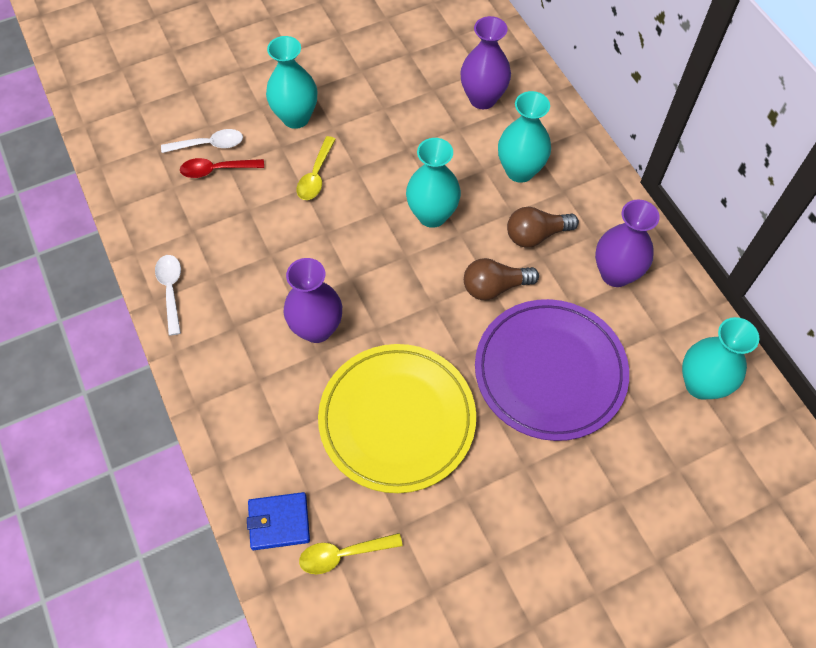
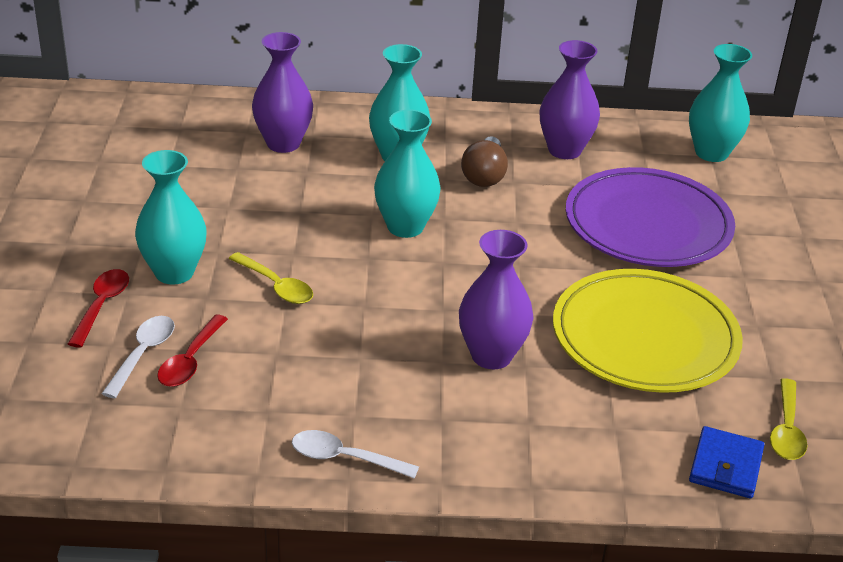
camera: 65 degrees left, 25 degrees down
(241, 101) = (102, 306): none -> red spoon
(494, 287) = (527, 221): brown light bulb -> none

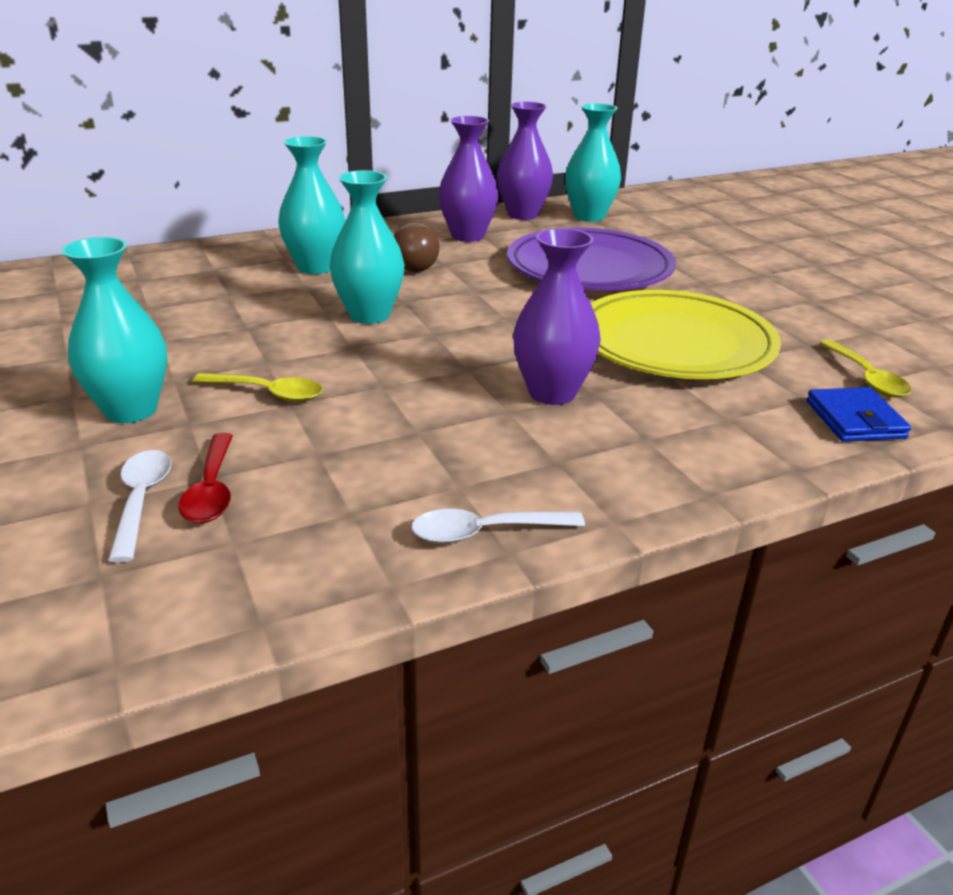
camera: 25 degrees left, 5 degrees down
(102, 306) = (50, 466): red spoon -> none
(283, 143) = (186, 280): purple vase -> purple vase (522, 215)

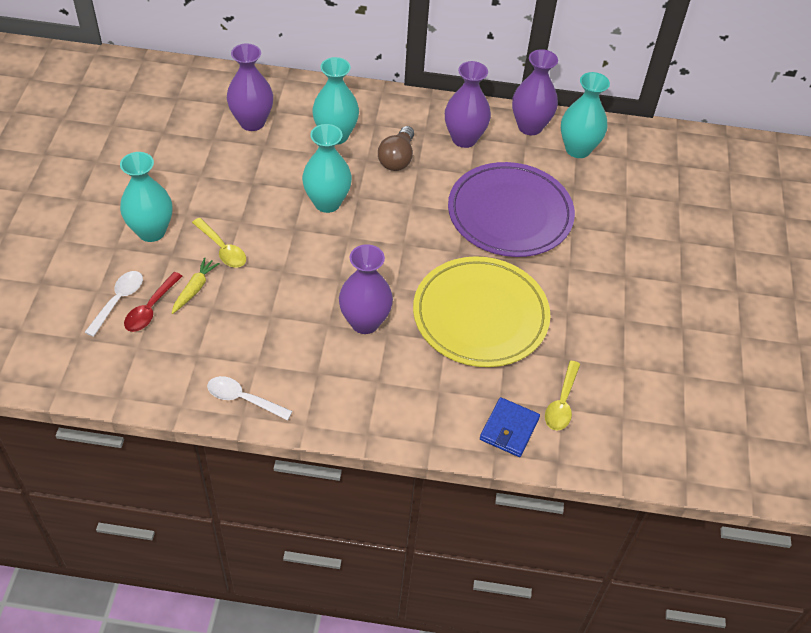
camera: 30 degrees right, 20 degrees up
(191, 283) = (252, 122): none -> purple vase
(266, 444) = (194, 289): none -> yellow carrot

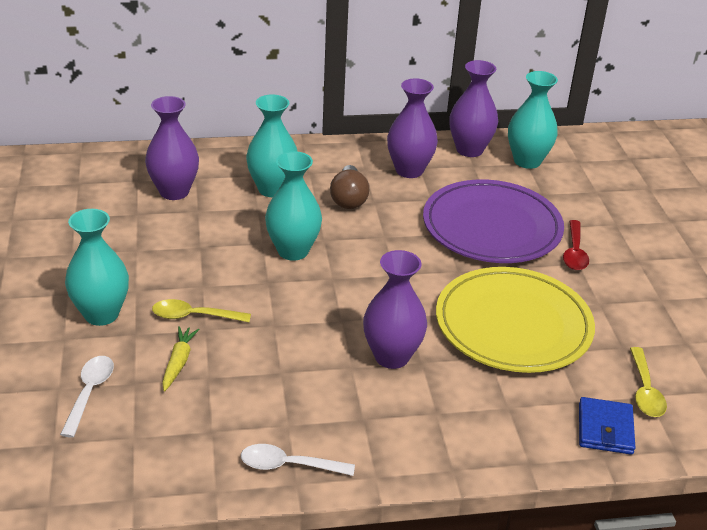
camera: 15 degrees left, 15 degrees down
(151, 309) = (133, 393): red spoon -> red spoon (574, 252)
(222, 249) = (194, 316): yellow spoon -> yellow spoon turned 150 degrees clockwise

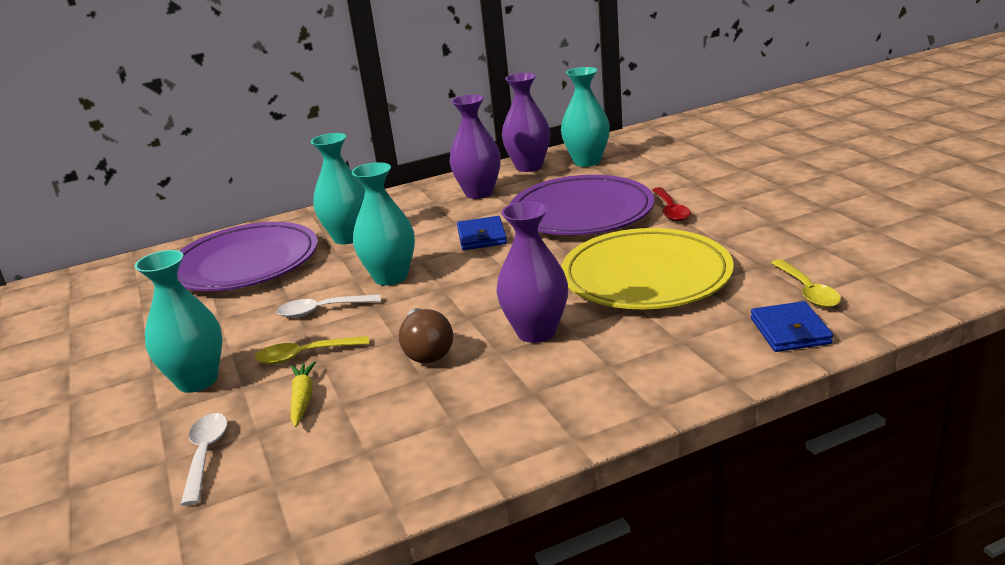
camera: 10 degrees left, 10 degrees down
(174, 192) = (245, 263): purple vase -> purple plate
(289, 465) = (470, 457): white spoon -> white spoon (322, 310)
(348, 198) = (429, 226): brown light bulb -> brown light bulb (426, 350)
(390, 228) = (482, 237): none -> blue wallet

